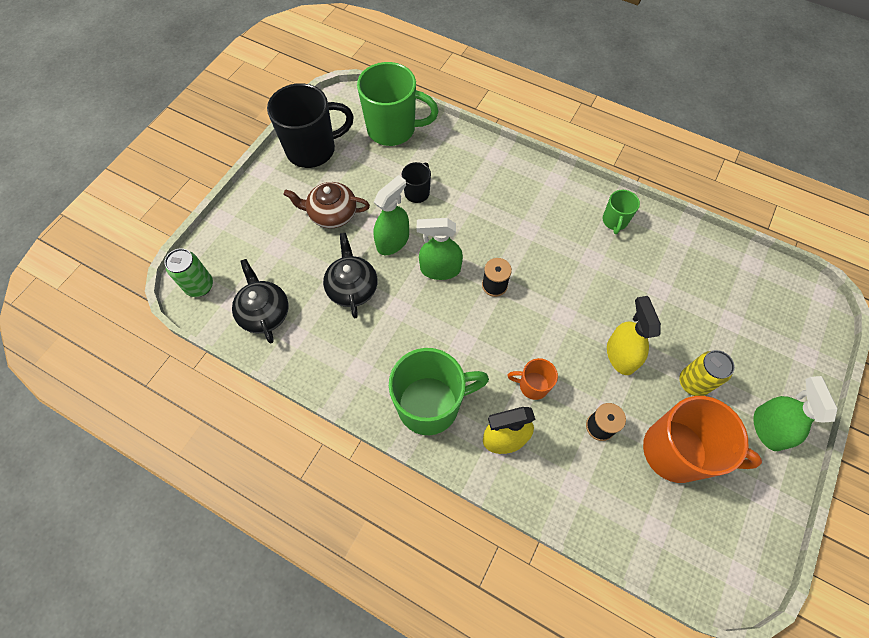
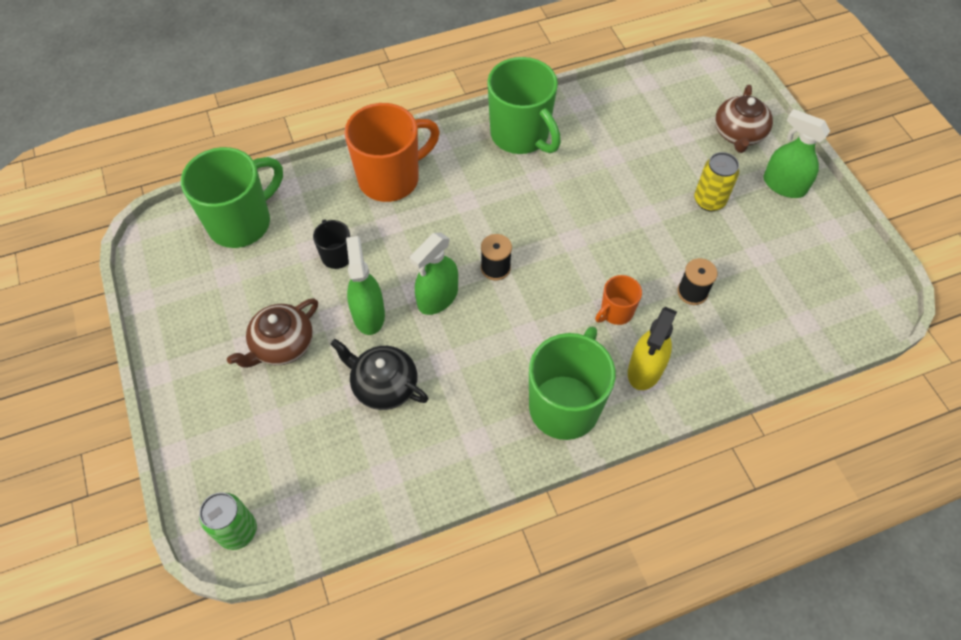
camera: 50 degrees left, 5 degrees down
(264, 312) = (333, 486): black teapot -> none
(313, 149) = (185, 308): black mug -> none
(614, 221) = (521, 135): green mug -> green mug, size x2.03
(620, 355) = (644, 229): yellow spray bottle -> none
(676, 452) = (755, 258): orange mug -> orange mug (391, 178)
(780, 361) = (738, 133): none -> brown teapot

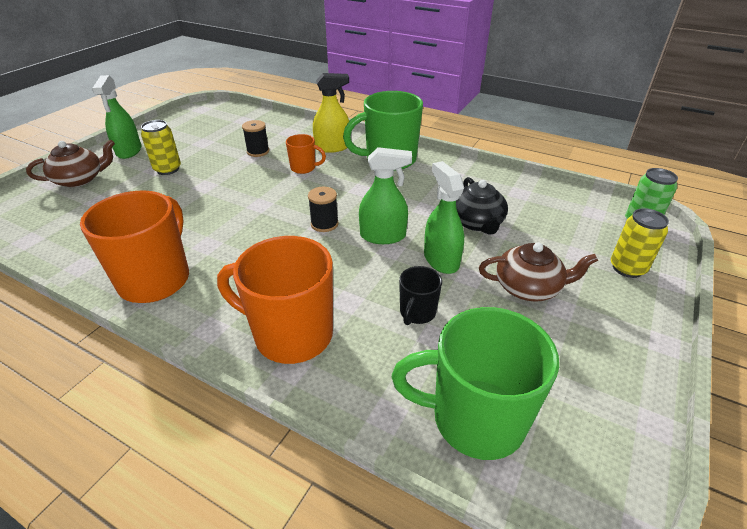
camera: 130 degrees left, 20 degrees down
(218, 440) = (627, 268): none -> yellow can
(368, 314) = (441, 260): green spray bottle -> green spray bottle turned 120 degrees clockwise
(521, 135) = (156, 279): green mug -> orange mug

